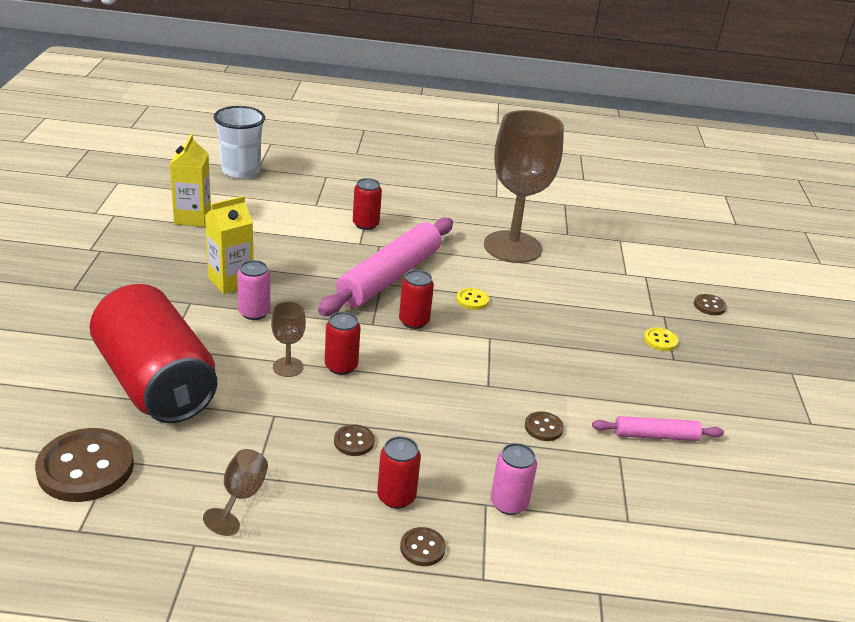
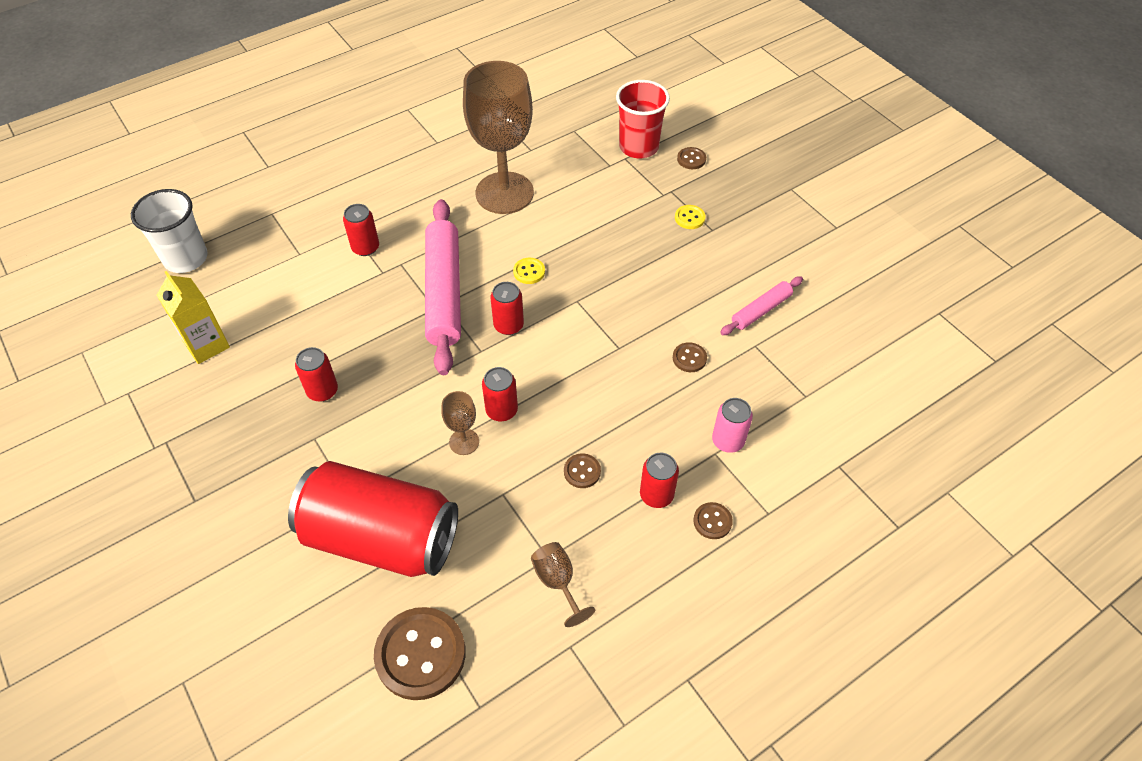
camera: 35 degrees left, 20 degrees up
(231, 281) = (322, 391): yellow carton -> red can
(254, 312) = (378, 409): pink can -> none
(667, 275) = (638, 147): none -> red cup

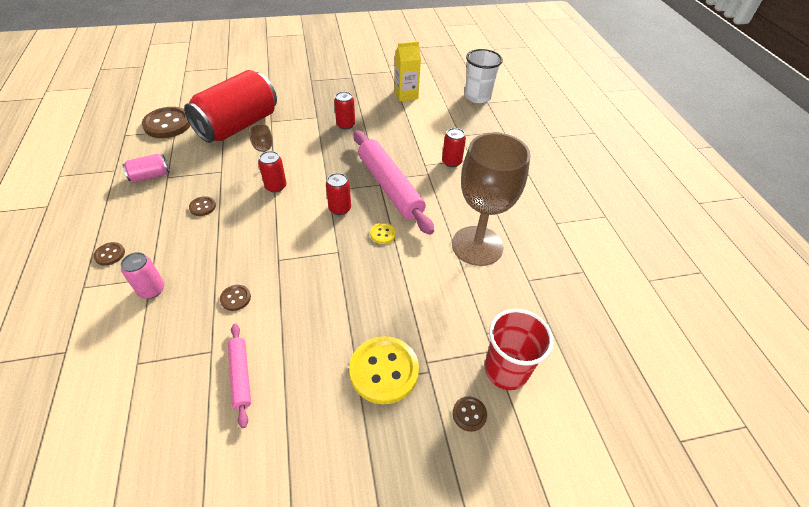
camera: 110 degrees right, 5 degrees down
(444, 292) = (389, 187): pink rolling pin -> pink rolling pin turned 45 degrees clockwise
(558, 582) = (150, 176): brown goblet -> pink can
(656, 495) = (154, 235): red can -> none
(689, 218) = (384, 371): yellow button -> yellow button, size x2.14

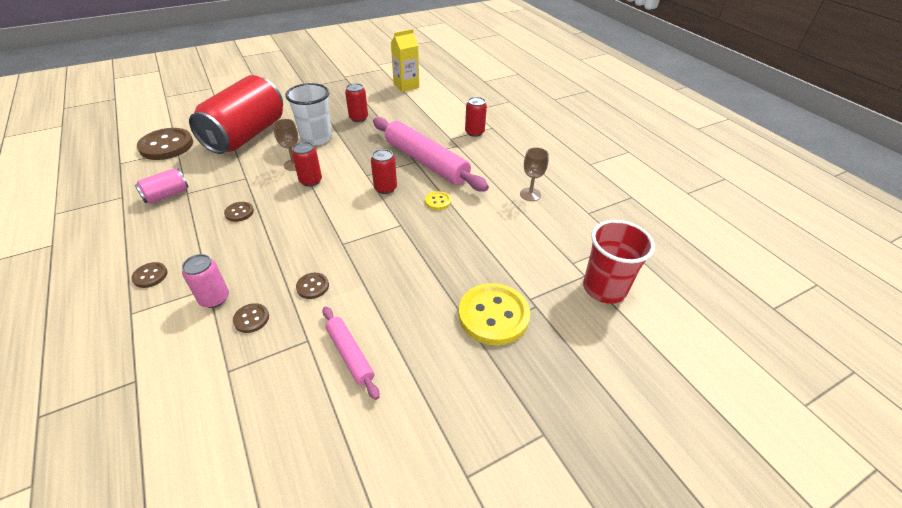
camera: 15 degrees left, 5 degrees down
(469, 414) = (589, 332): brown button -> brown button (251, 319)
(477, 97) = (473, 78): white cup -> white cup (316, 138)
(477, 246) = (530, 194): brown goblet -> brown goblet, size x0.42

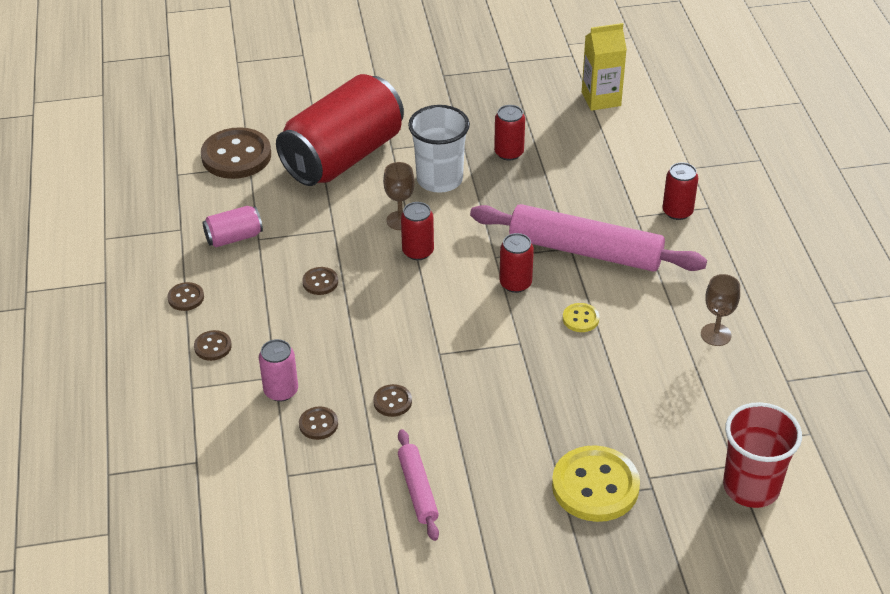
camera: 20 degrees right, 0 degrees up
(125, 243) = (186, 298): none -> brown button
(425, 162) = (585, 251): pink rolling pin -> pink rolling pin turned 45 degrees counterclockwise

